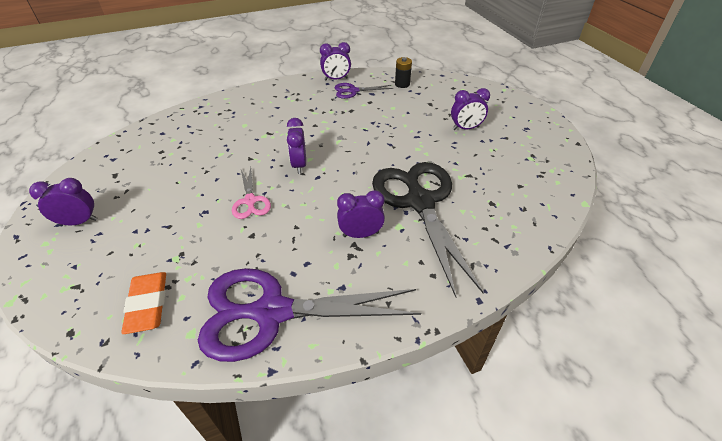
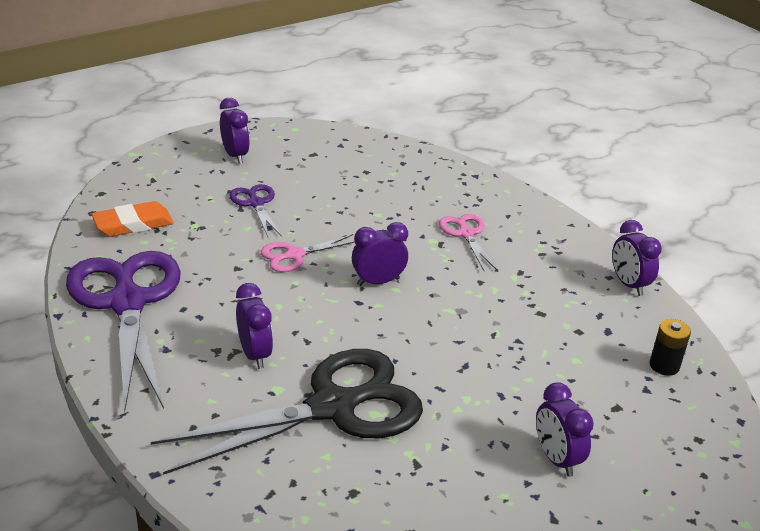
camera: 75 degrees right, 10 degrees down
(264, 121) = (466, 234): none -> pink scissors
(353, 91) = (601, 308): purple scissors -> purple scissors (255, 203)

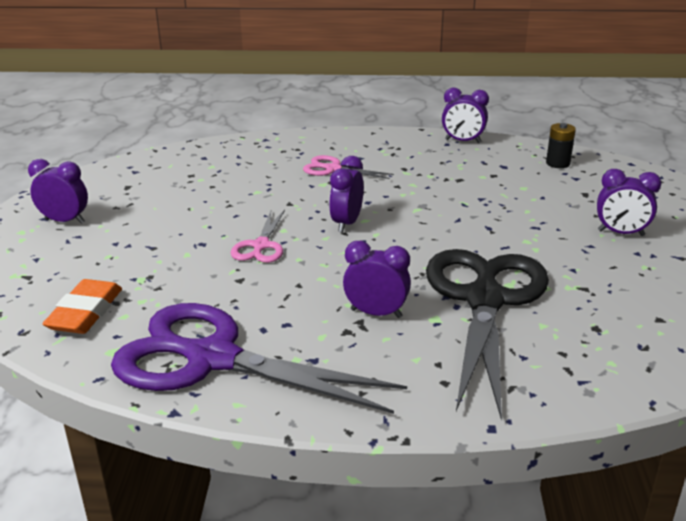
camera: 50 degrees left, 5 degrees down
(255, 203) = (157, 237): purple scissors -> none

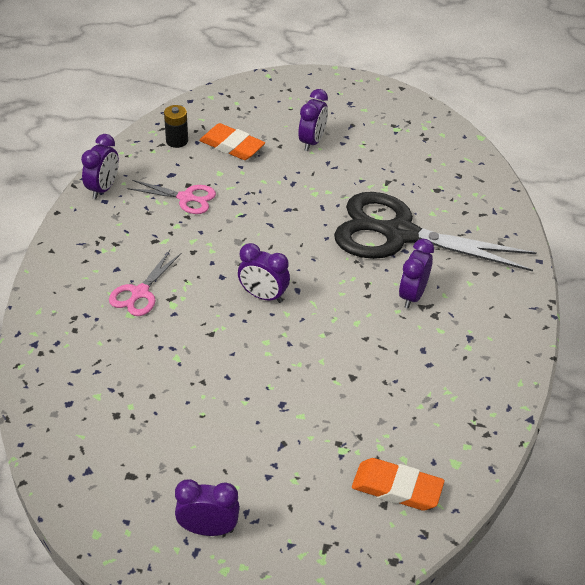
camera: 85 degrees left, 15 degrees up
(65, 221) = (208, 529): purple clock -> purple clock turned 75 degrees clockwise
(212, 359) = (468, 397): purple scissors -> none
(261, 246) = (295, 359): pink scissors -> pink scissors (186, 198)
(572, 190) = (232, 146): none -> orange eraser

